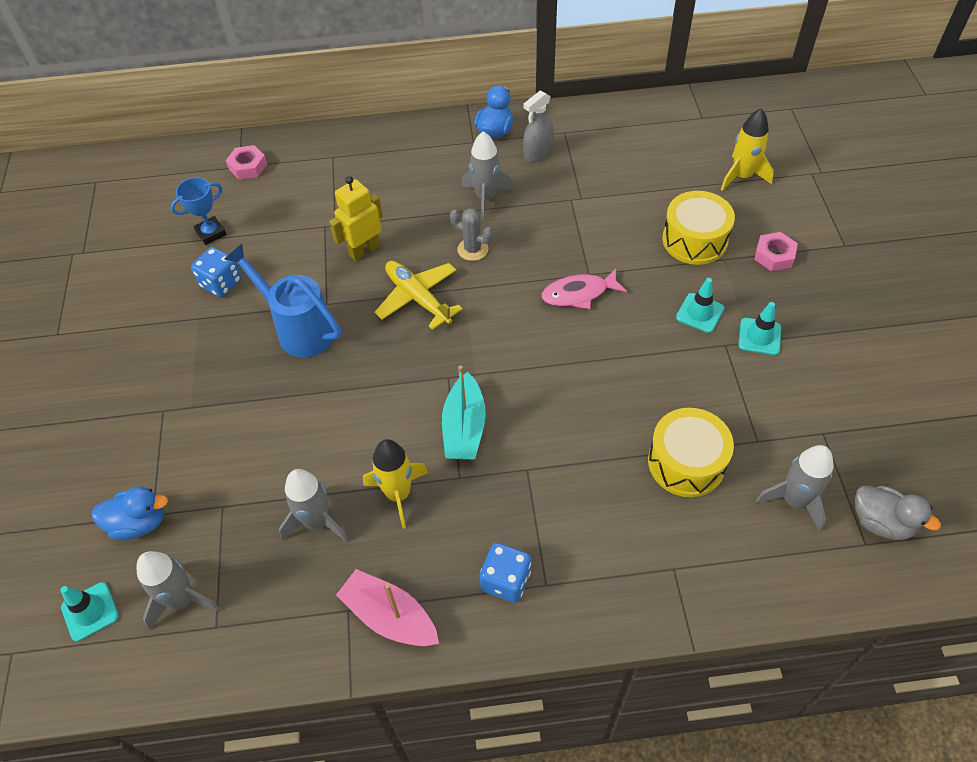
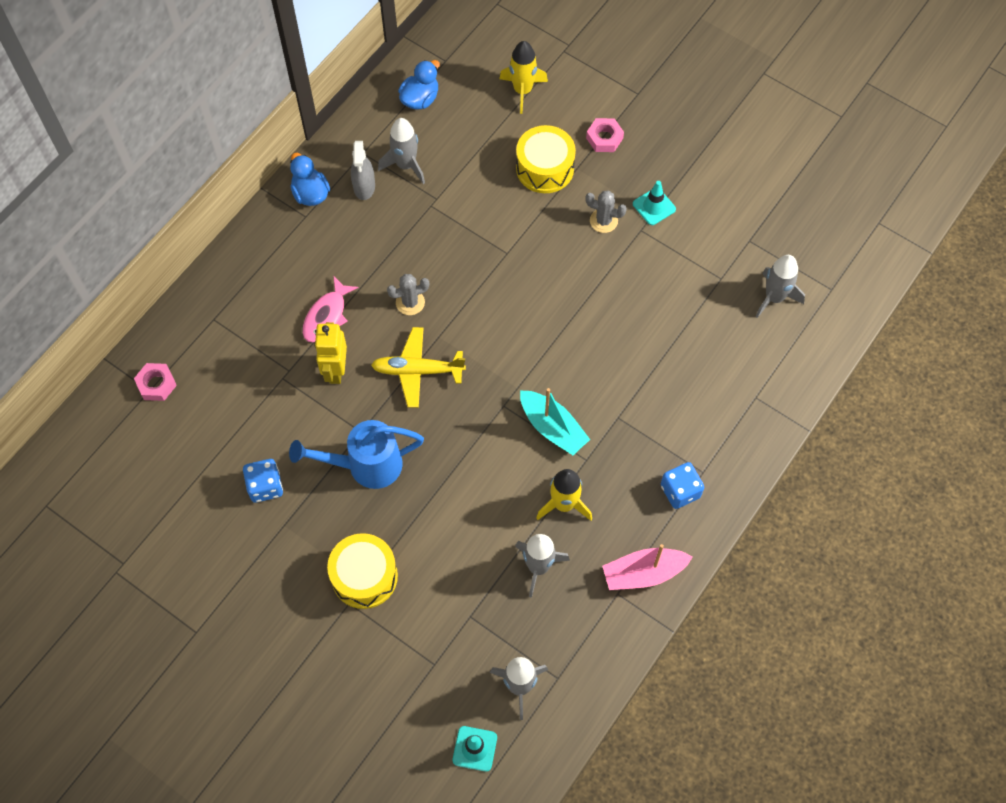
camera: 50 degrees left, 10 degrees up
(139, 523) = (433, 677): blue duck -> blue duck (420, 99)
(211, 233) = (203, 459): blue trophy -> none
(486, 198) = (371, 255): grey rocket -> grey rocket (406, 165)
(578, 294) = (516, 273): pink fish -> pink fish (327, 316)
(686, 462) = (698, 328): yellow drum -> yellow drum (364, 576)
(699, 313) = (603, 221): turquoise traffic cone -> grey cactus
(881, 522) = (827, 269): grey duck -> none

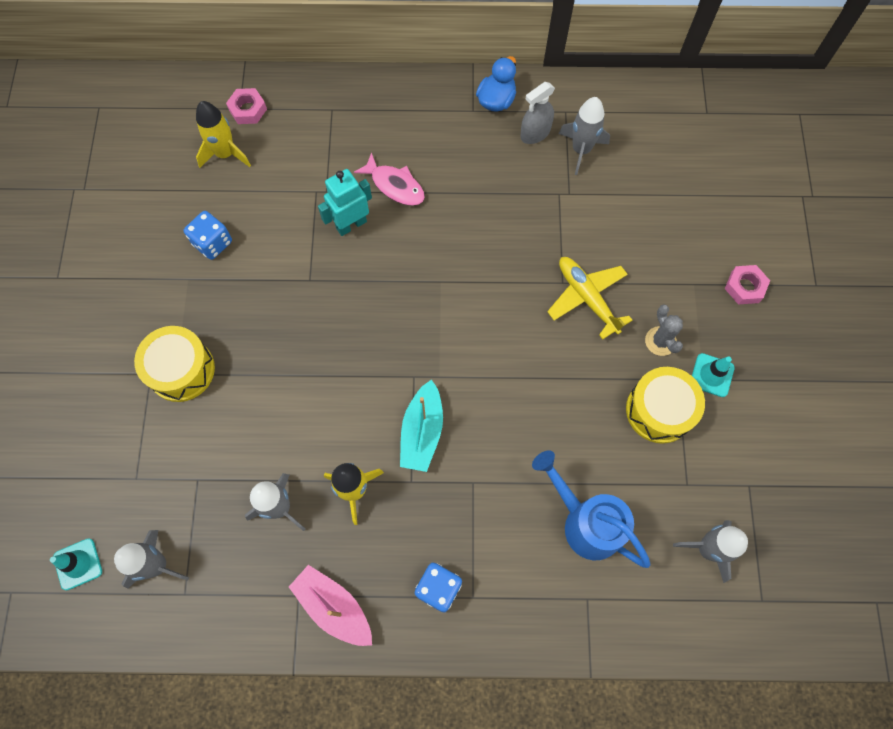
camera: 55 degrees right, 5 degrees up
(327, 316) = (395, 185): pink fish -> pink fish turned 135 degrees counterclockwise
(335, 370) = (351, 224): yellow robot -> turquoise robot
(366, 465) = (281, 304): blue watering can -> blue watering can (585, 522)
(410, 302) = (455, 238): grey cactus -> none
(417, 371) = (396, 286): yellow plane -> yellow plane (587, 298)
(420, 99) = (653, 119): blue duck -> none
(523, 90) = (732, 190): yellow rocket -> yellow rocket (225, 154)
(545, 168) = (671, 258): yellow drum -> yellow drum (659, 410)

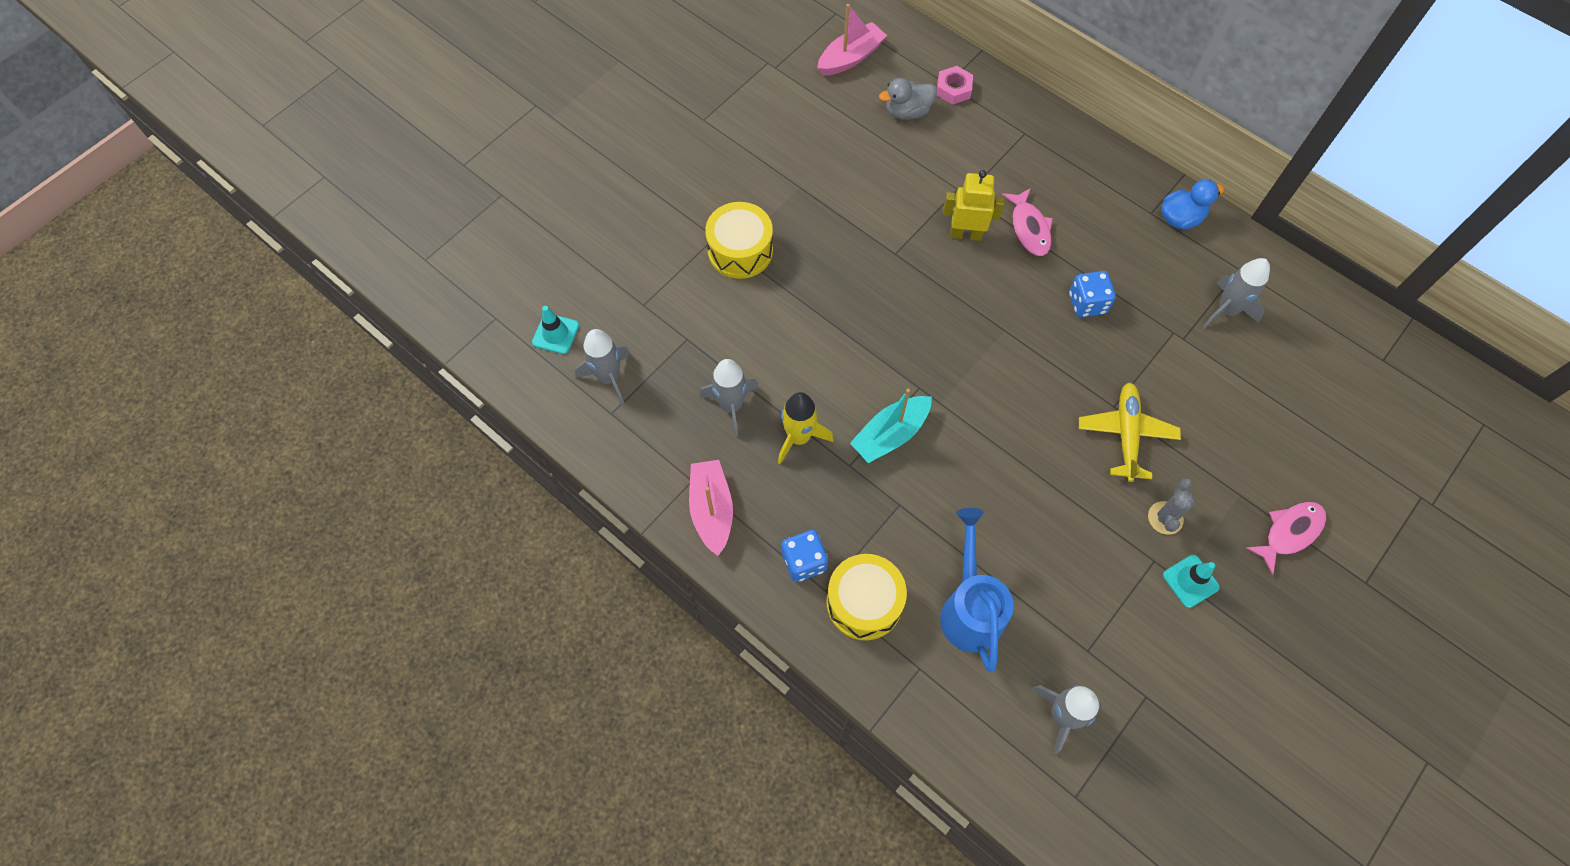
camera: 40 degrees right, 5 degrees down
(142, 138) = (850, 58): none -> pink boat
(212, 243) = (841, 173): blue dice -> blue dice (1087, 303)
(225, 154) = (907, 112): yellow rocket -> grey duck
(351, 224) = (965, 234): turquoise robot -> yellow robot
(535, 133) = (1194, 268): grey spray bottle -> none
(659, 410) = (1114, 572): yellow drum -> yellow drum (864, 602)
(745, 287) = (1289, 532): pink nut -> pink fish

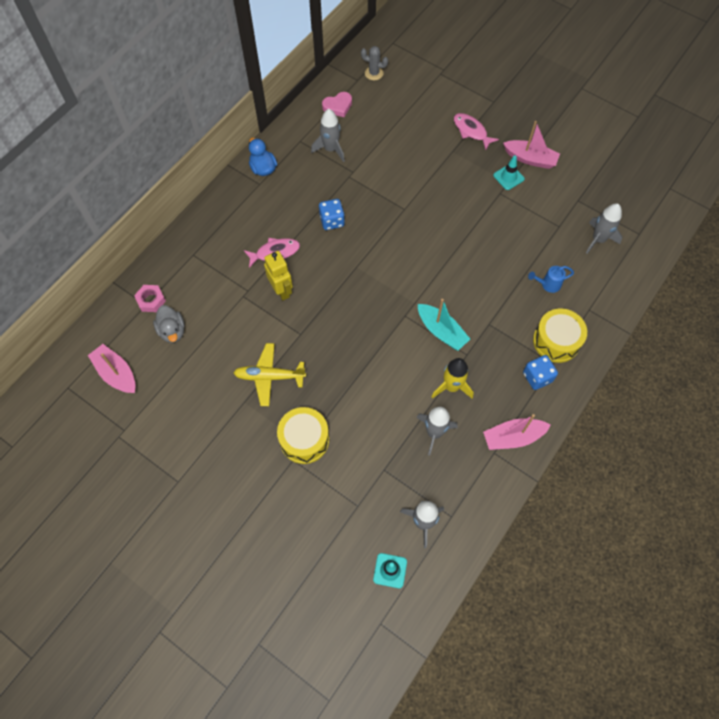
camera: 95 degrees left, 0 degrees up
(965, 234) = (281, 290): yellow robot -> yellow robot turned 150 degrees clockwise
(969, 609) = (548, 284): blue watering can -> blue watering can, size x0.52
(1126, 434) = (422, 203): yellow plane -> yellow plane (269, 377)
(1165, 518) = (473, 187): grey cactus -> grey cactus (374, 73)
(1235, 626) = (530, 159): none -> pink boat
(1318, 326) = (338, 106): none -> pink heart

